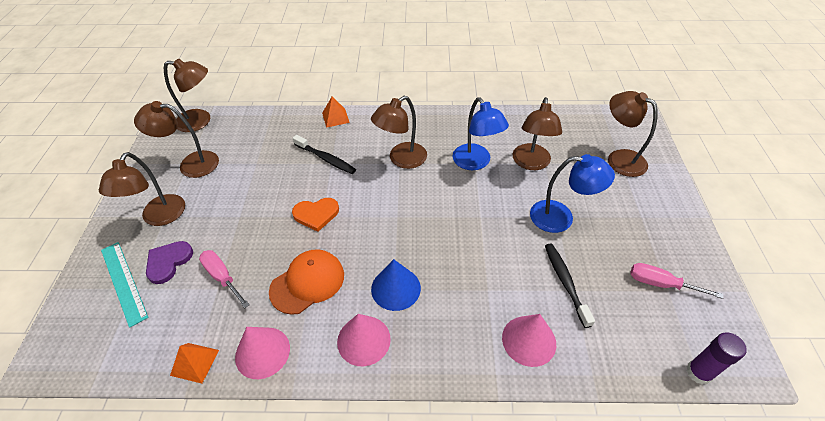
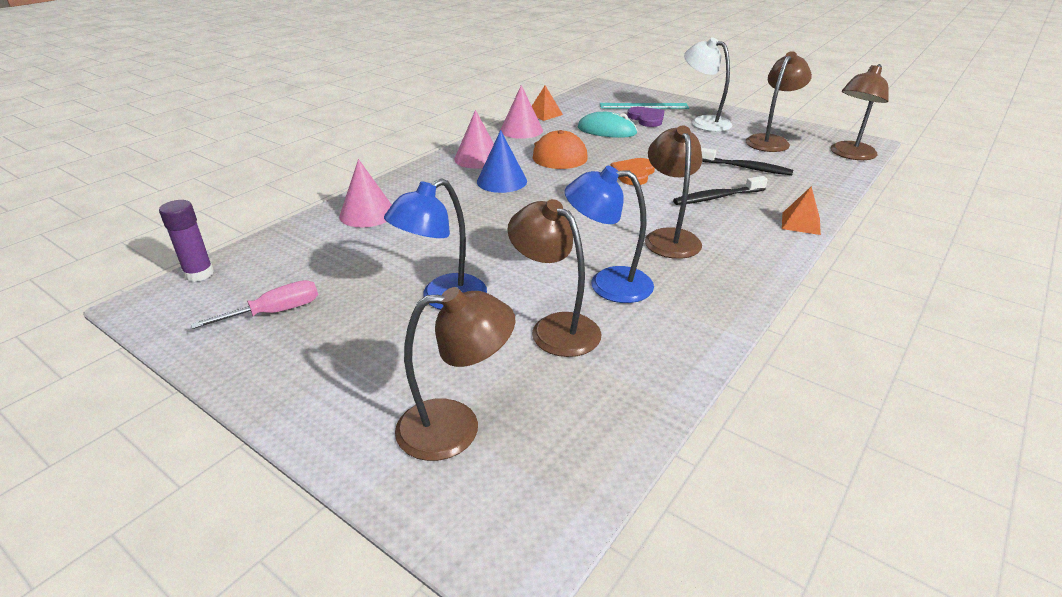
camera: 125 degrees right, 15 degrees down
(159, 217) = (703, 122): brown lamp -> white lamp
(222, 277) = (607, 130): pink screwdriver -> turquoise mouse
(565, 282) = (376, 257): black toothbrush -> black toothbrush (745, 168)

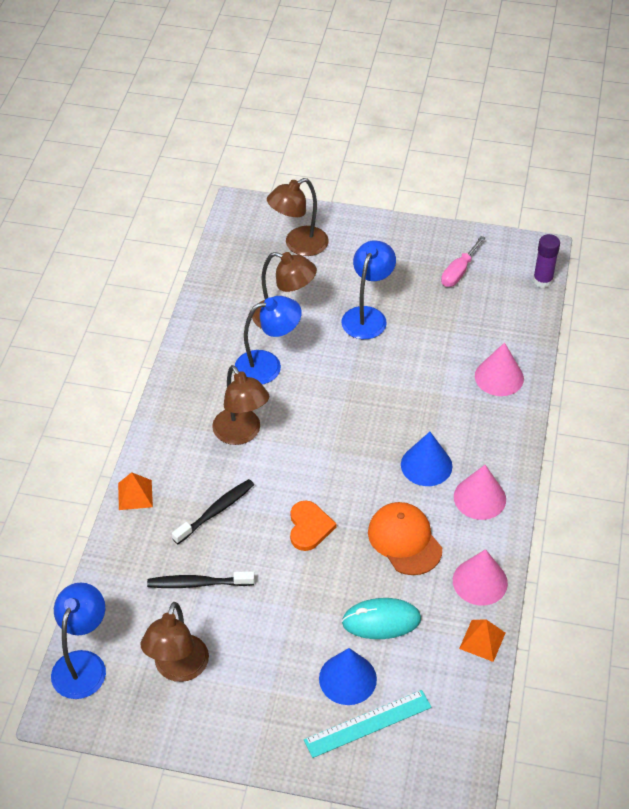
camera: 155 degrees right, 15 degrees up
(646, 119) = (347, 678): purple heart -> blue cone
(703, 122) = (271, 697): white lamp -> none
(850, 155) = (83, 664): brown lamp -> blue lamp

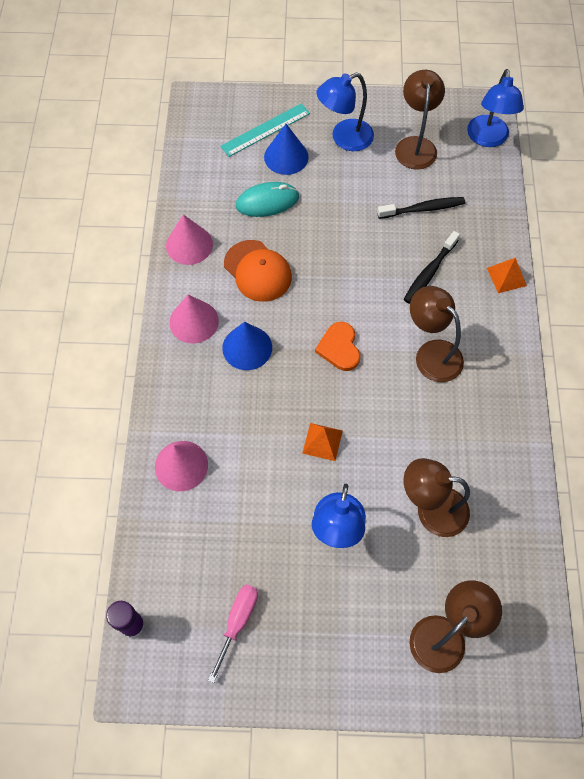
camera: 170 degrees right, 15 degrees up
(268, 365) = (430, 440): blue lamp -> blue lamp (344, 138)
(309, 527) = (343, 270): orange heart -> orange heart (339, 348)
(482, 640) = (184, 198): orange pyramid -> orange pyramid (322, 441)

